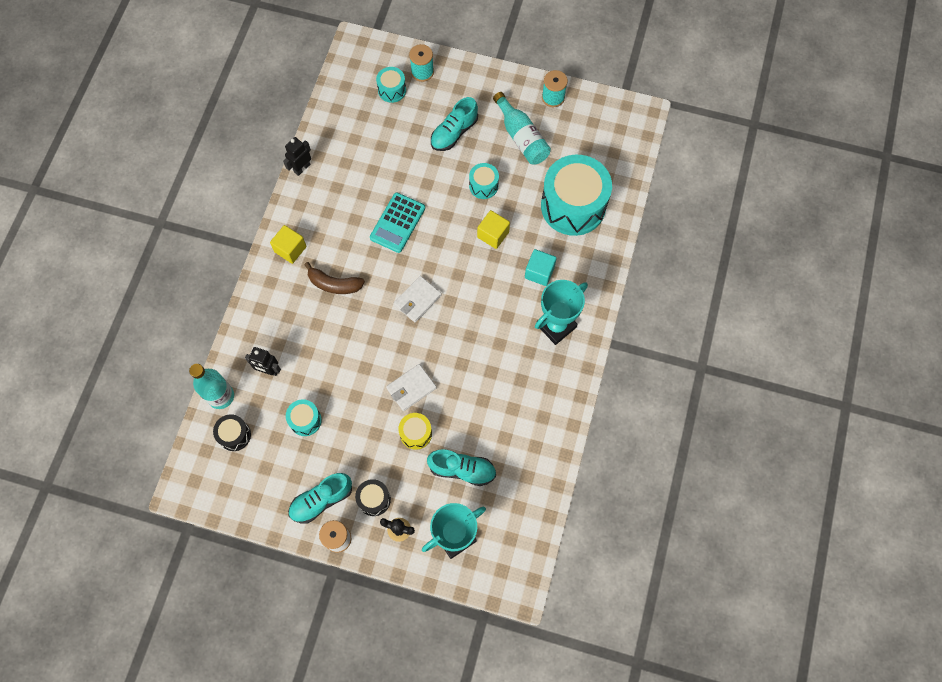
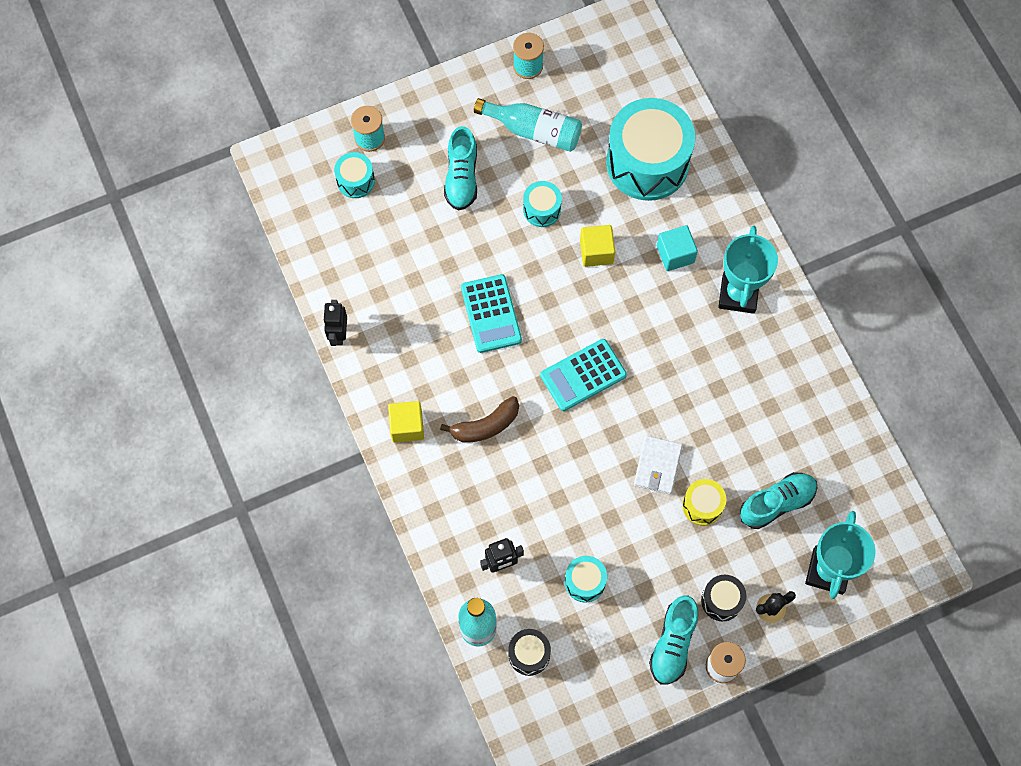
camera: 40 degrees left, 0 degrees up
(417, 300) = (583, 375): white wallet -> turquoise calculator

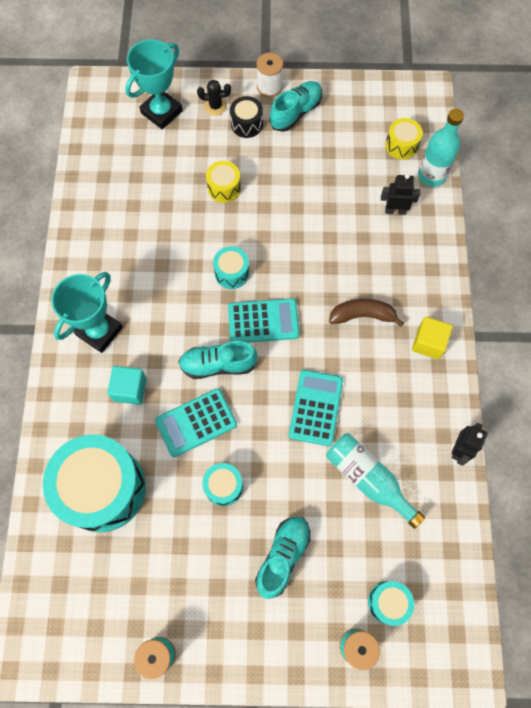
camera: 155 degrees left, 0 degrees up
(529, 654) = (401, 145): black drum -> yellow drum
(534, 131) = (190, 574): turquoise bottle -> turquoise bottle (368, 479)
(585, 582) = (338, 174): turquoise drum -> turquoise drum (231, 273)
(596, 252) = (196, 422): yellow cube -> turquoise calculator
(657, 466) = (242, 229): white wallet -> none
(777, 503) = (169, 167): turquoise shoe -> turquoise shoe (218, 364)

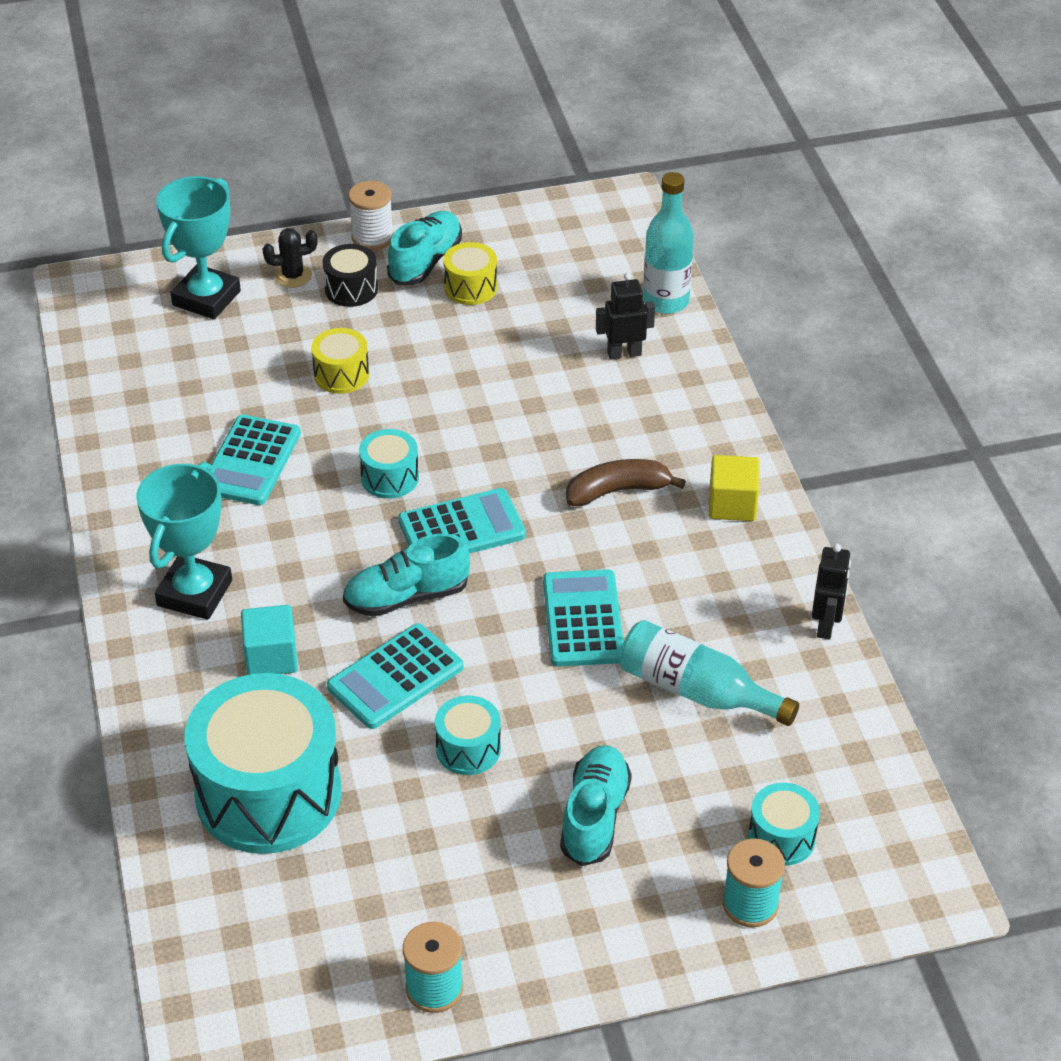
camera: 15 degrees left, 25 degrees down
(156, 241) = (251, 461): none -> turquoise calculator
(401, 145) = (606, 273): yellow drum -> yellow drum (470, 287)

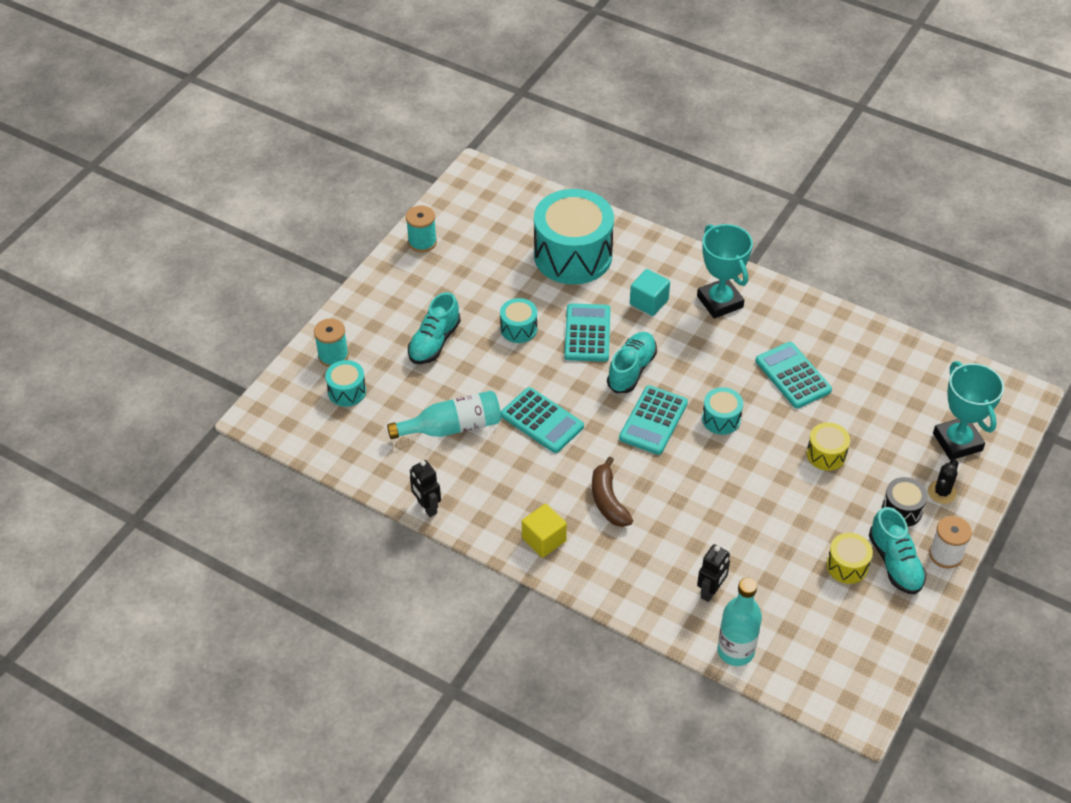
camera: 135 degrees right, 5 degrees up
(594, 816) = (434, 342): turquoise shoe -> turquoise shoe turned 60 degrees clockwise
(617, 491) = (608, 500): brown banana -> brown banana turned 135 degrees clockwise

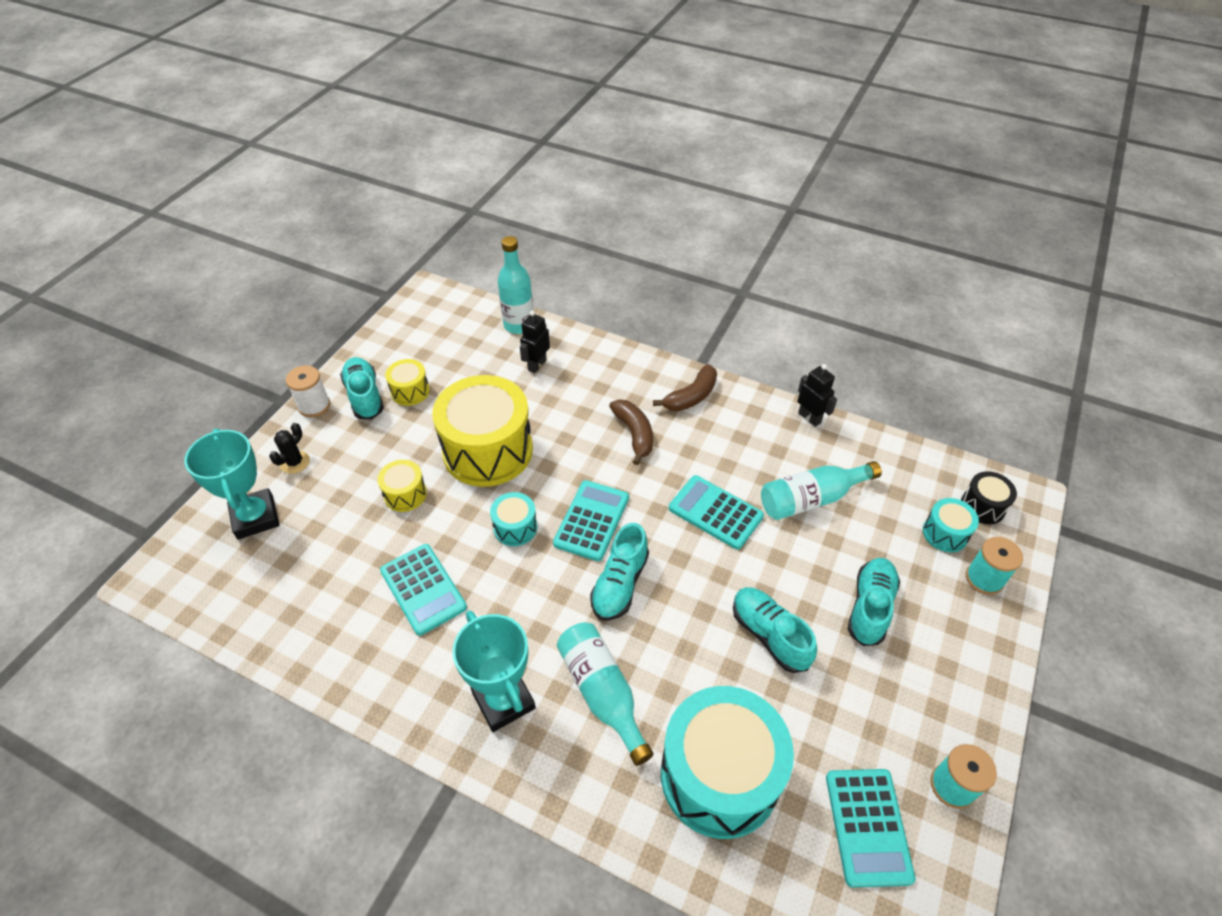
camera: 175 degrees right, 0 degrees up
(518, 329) = (769, 635): turquoise drum -> turquoise shoe
(544, 539) = (691, 396): yellow cube -> brown banana
(587, 333) = (680, 634): turquoise calculator -> turquoise calculator (868, 826)
(649, 302) = (602, 692): turquoise cube -> turquoise bottle
(754, 492) = (488, 450): none -> yellow drum
(902, 510) = (342, 443): black drum -> black drum (982, 506)

